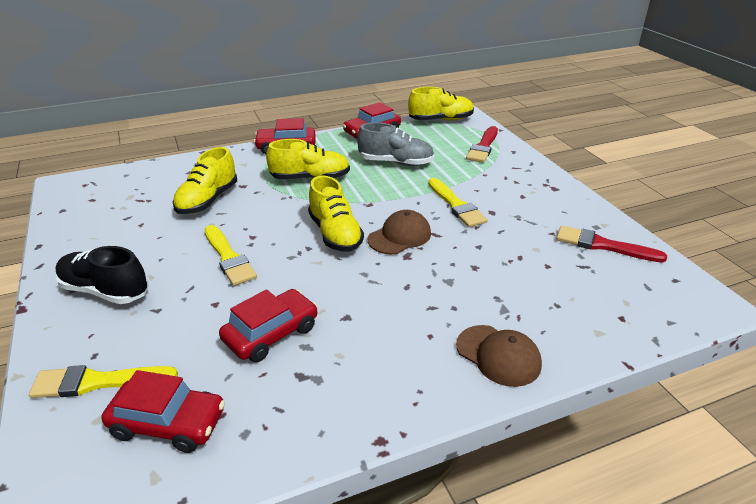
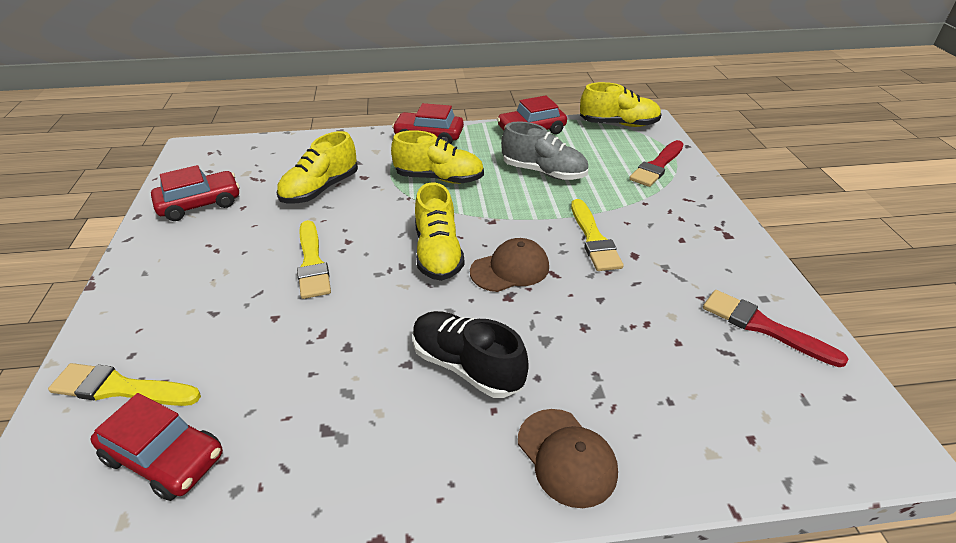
camera: 15 degrees right, 5 degrees up
(105, 291) = (175, 280): black shoe -> black shoe (467, 366)
(271, 334) = (316, 368): red car -> red car (200, 204)

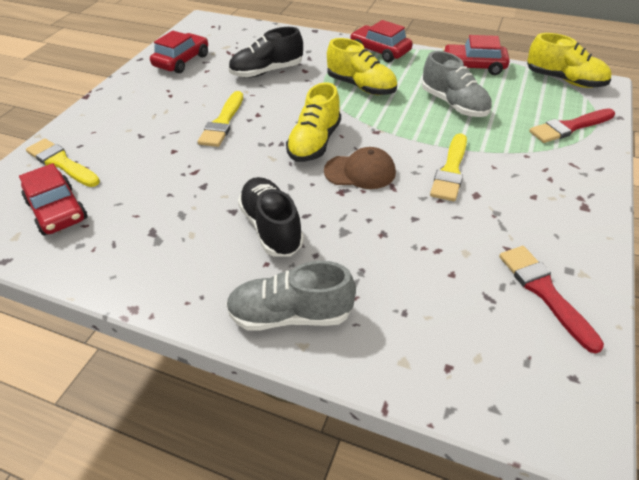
camera: 30 degrees right, 5 degrees up
(200, 204) = (182, 61): red car -> red car turned 60 degrees counterclockwise
(320, 189) = (267, 72): yellow shoe -> black shoe
(566, 457) = (290, 315): brown cap -> grey shoe

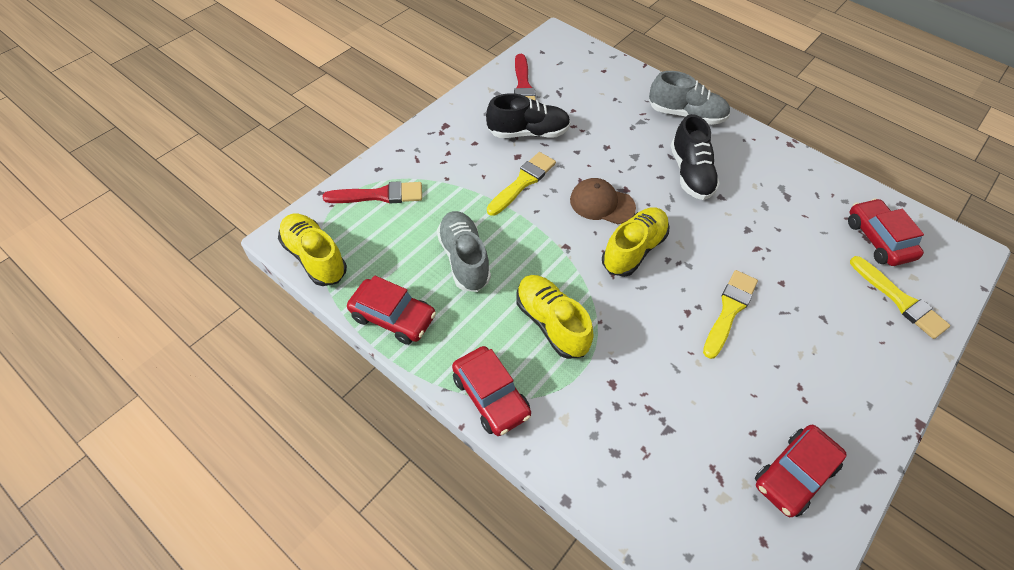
camera: 165 degrees left, 10 degrees up
(267, 72) = (665, 398): black shoe -> black shoe (528, 132)

